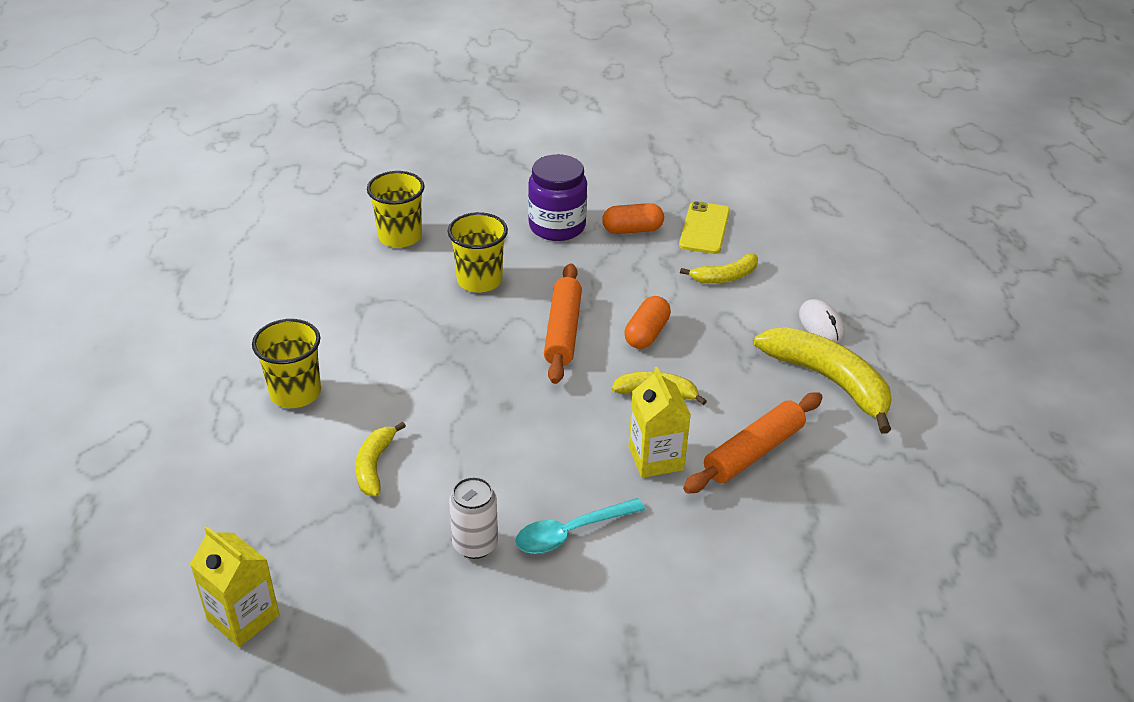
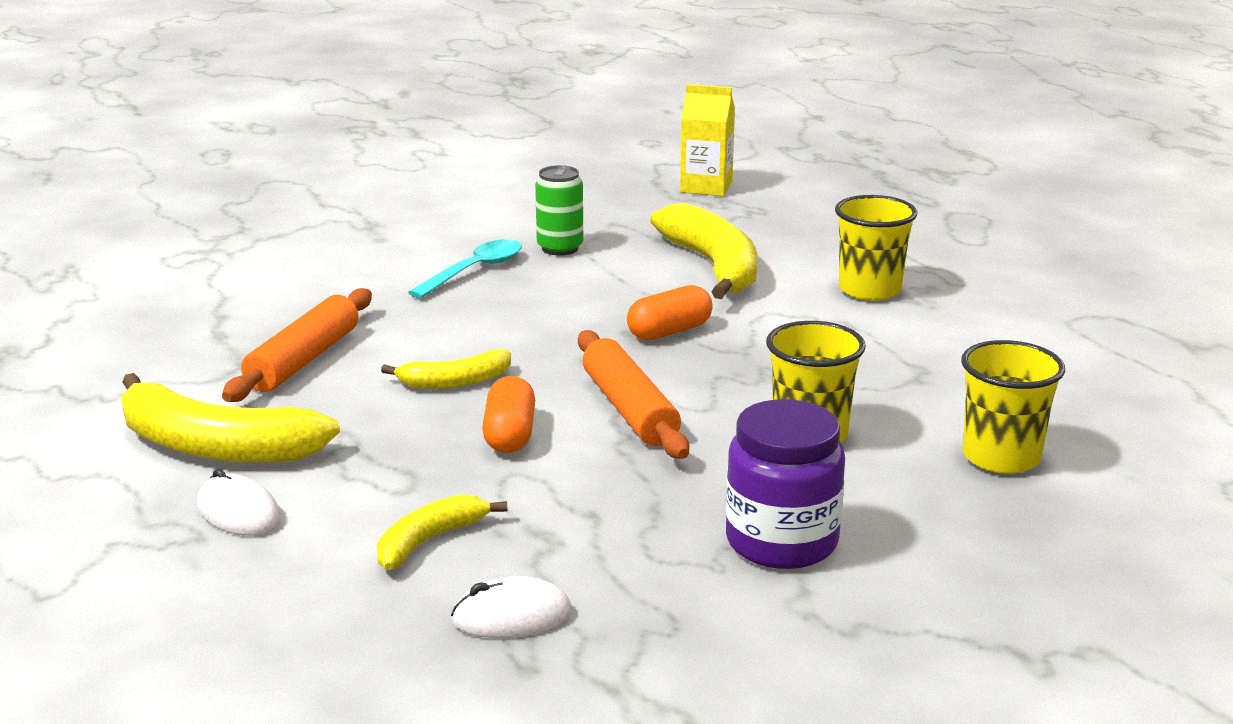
camera: 155 degrees right, 15 degrees down
(374, 465) = (713, 267): yellow banana -> yellow banana, size x1.84
(475, 544) = (560, 248): white can -> green can
(632, 230) = (645, 574): orange capsule -> orange capsule (669, 332)
(656, 458) = (420, 331): yellow carton -> none
(704, 228) = (512, 617): yellow phone -> white mouse

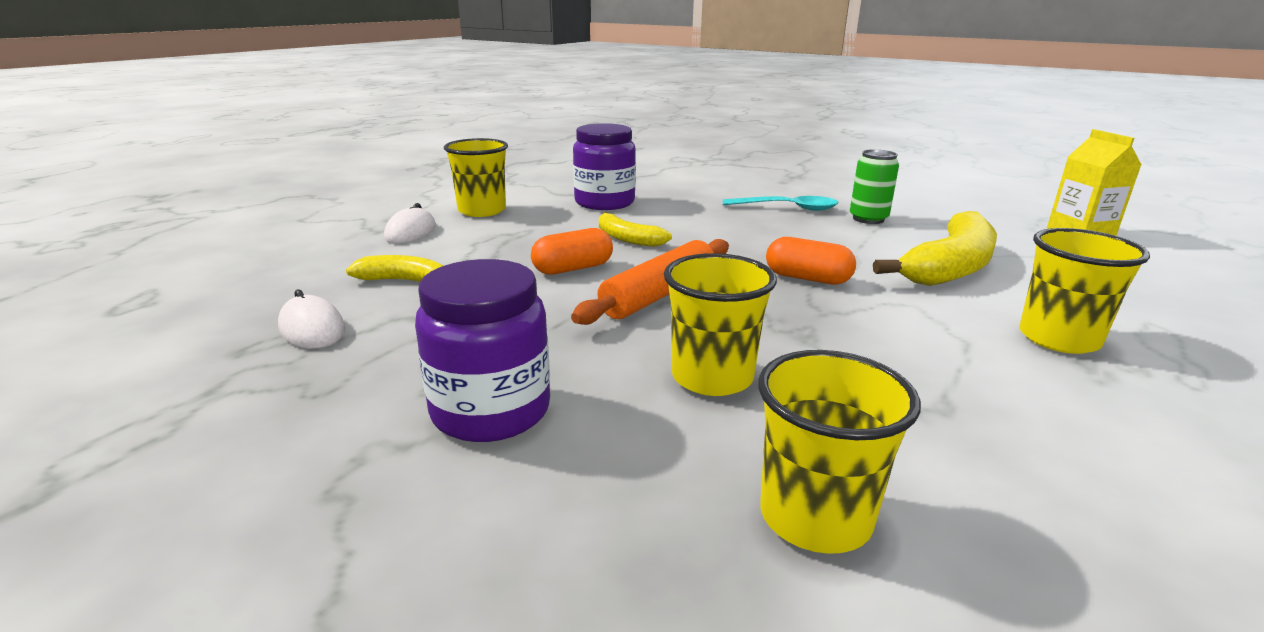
camera: 60 degrees right, 0 degrees up
(215, 446) = (482, 210): yellow banana -> yellow cup
(303, 360) = (604, 202): orange rolling pin -> purple jar

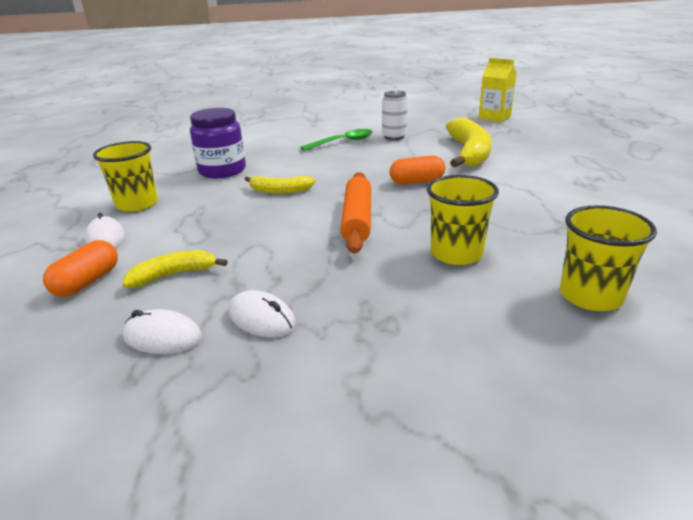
camera: 35 degrees left, 5 degrees up
(404, 351) = (262, 318): none -> white mouse
(491, 411) = (379, 325): purple jar -> none
(573, 269) = (279, 222): orange capsule -> orange capsule (87, 282)
(787, 208) = (342, 142): turquoise spoon -> green spoon
(868, 219) = (394, 137): green can -> white can
(1058, 339) = (556, 175): yellow cup -> none

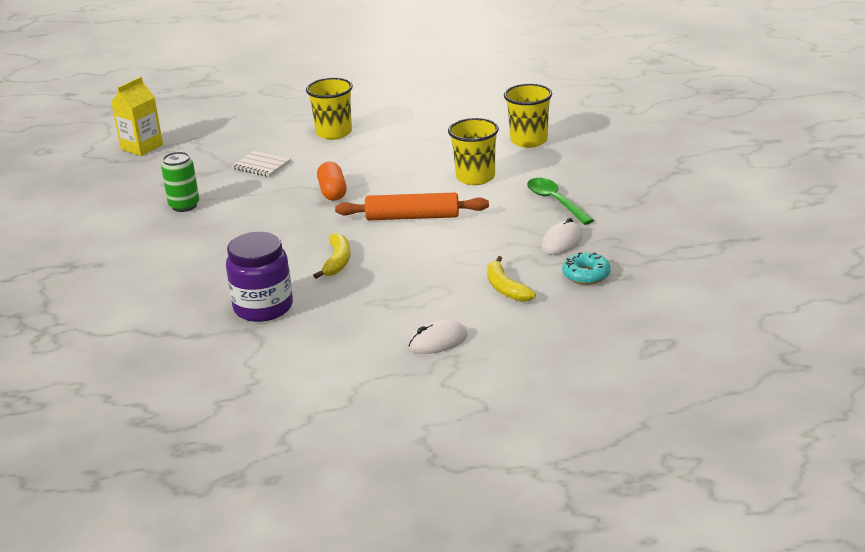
camera: 90 degrees left, 0 degrees up
(87, 282) = (517, 327): orange capsule -> none
(137, 204) = (353, 345): yellow cup -> yellow cup (334, 133)
(162, 337) = (586, 275): white mouse -> turquoise donut
(342, 142) = (189, 237): green spoon -> green spoon (555, 202)
(394, 137) = (184, 206): white can -> green can
(469, 153) = (261, 165): yellow banana -> white notebook

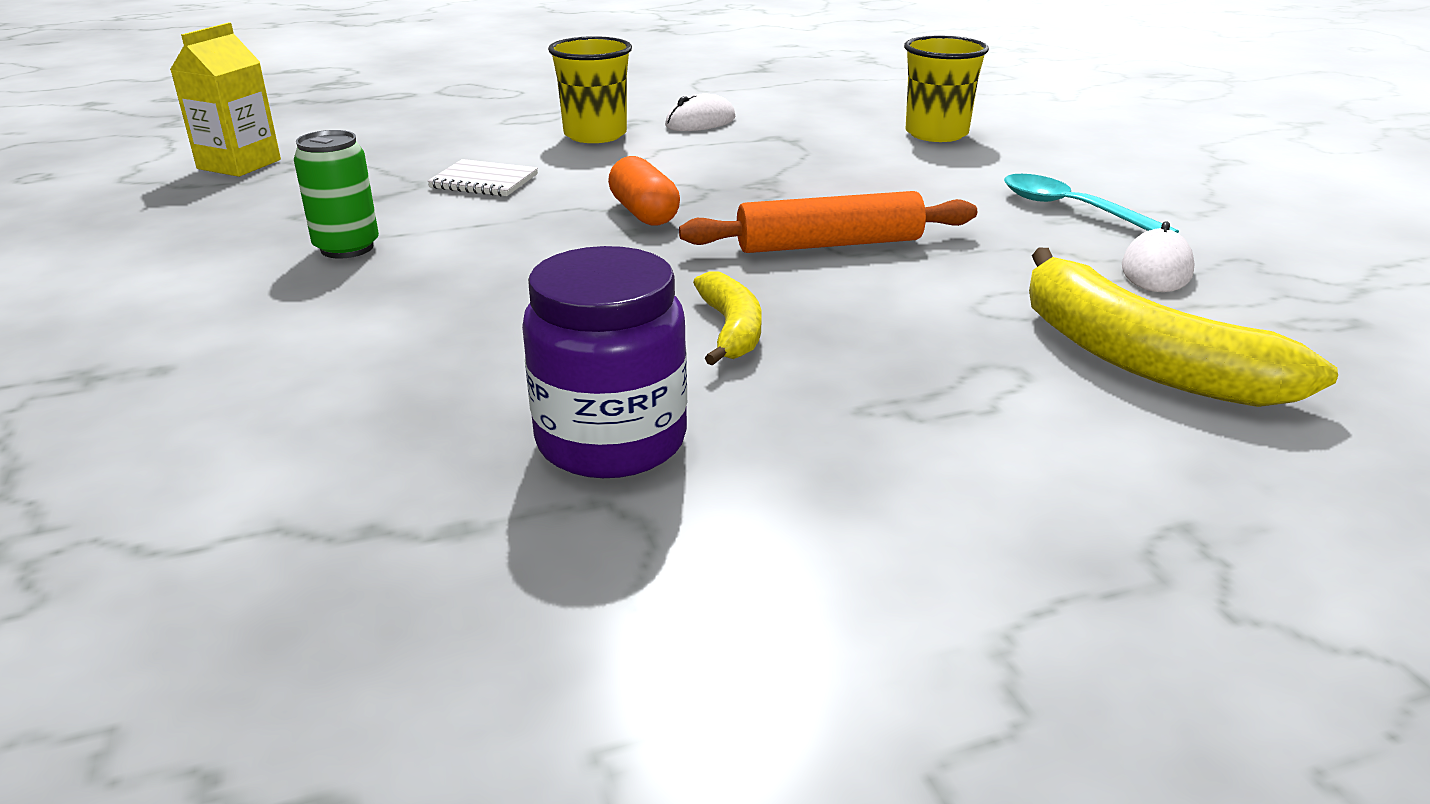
camera: 15 degrees left, 0 degrees up
(438, 341) = (1107, 492): white mouse -> white mouse (700, 122)
(475, 177) = (894, 182): yellow cup -> none
(505, 288) = (1139, 359): yellow banana -> yellow banana, size x1.84
(555, 202) = (1072, 210): green spoon -> turquoise spoon
(586, 275) = (1272, 323): turquoise donut -> none

